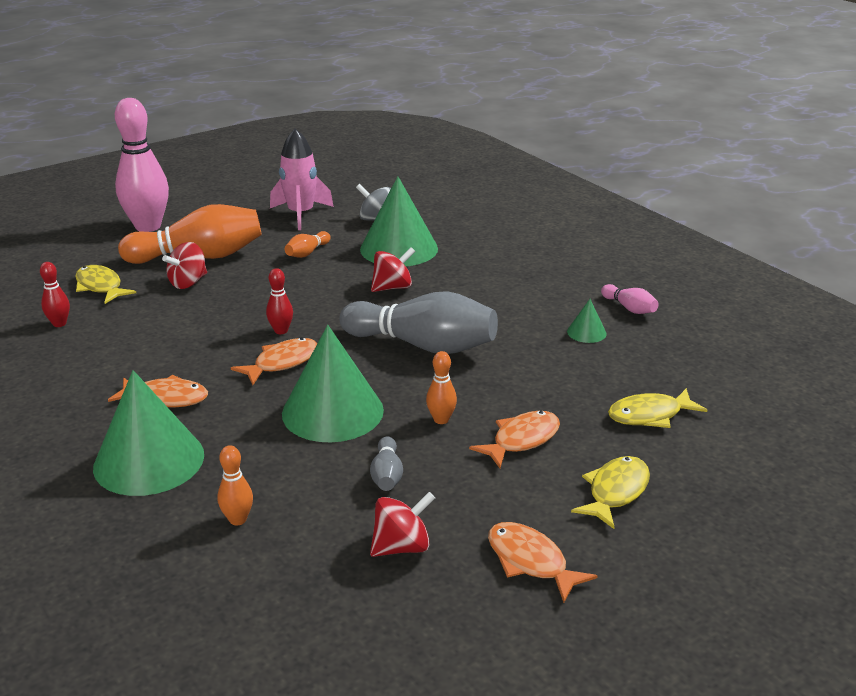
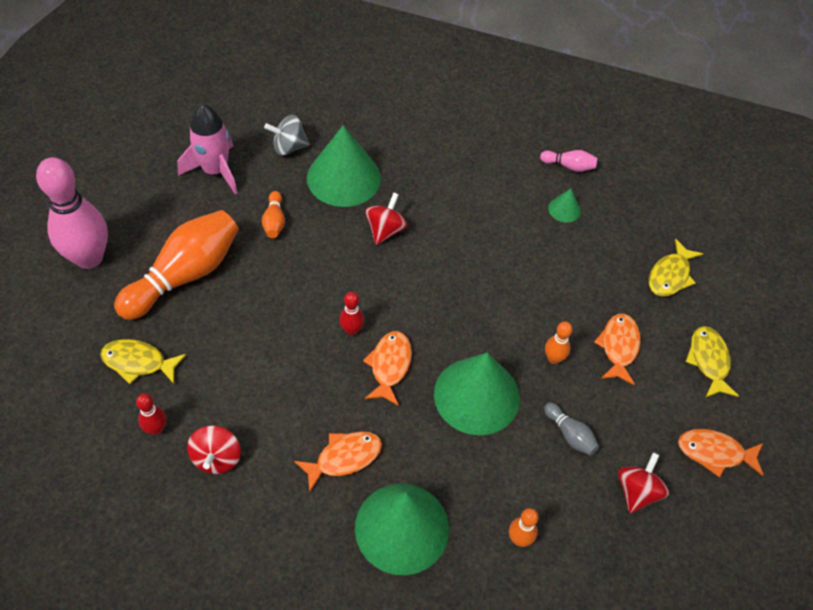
camera: 40 degrees left, 25 degrees up
(188, 283) = (213, 314): red spinning top -> red spinning top (217, 458)
(423, 345) = (470, 287): grey bowling pin -> none

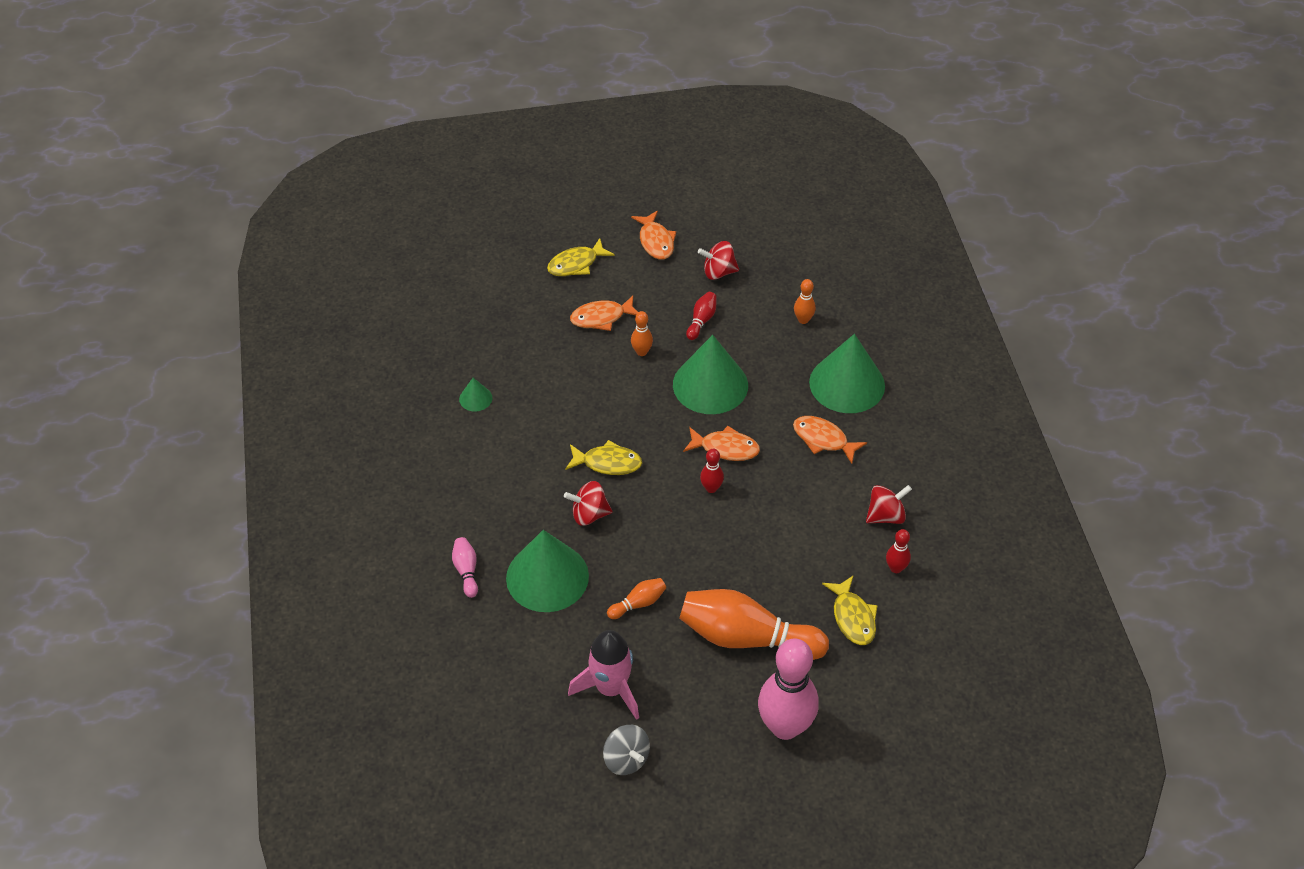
camera: 115 degrees left, 5 degrees down
(289, 147) = (537, 643): grey spinning top -> grey spinning top (626, 759)
(389, 366) = (725, 448): orange fish -> orange fish turned 150 degrees counterclockwise
(569, 166) = (417, 413): pink bowling pin -> pink bowling pin (466, 571)
(570, 434) = (701, 320): grey bowling pin -> red bowling pin
(670, 275) = (504, 308): yellow fish -> yellow fish (607, 463)

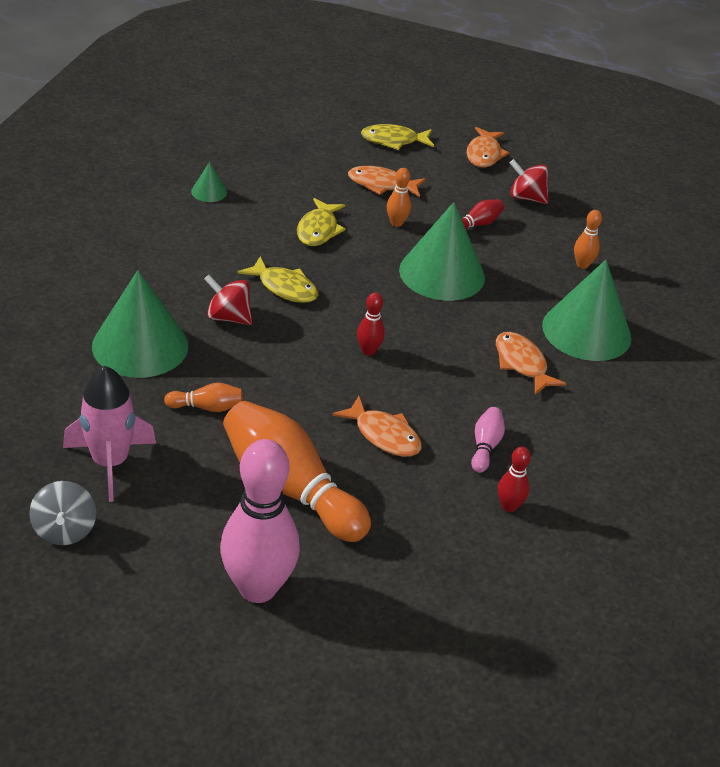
camera: 25 degrees right, 10 degrees down
(466, 571) = (71, 307): pink bowling pin -> pink bowling pin (485, 446)
(725, 448) = (412, 327): orange fish -> orange fish (384, 435)
(853, 617) = (422, 526): yellow fish -> yellow fish (318, 230)
(886, 516) = (536, 456): red spinning top -> none

